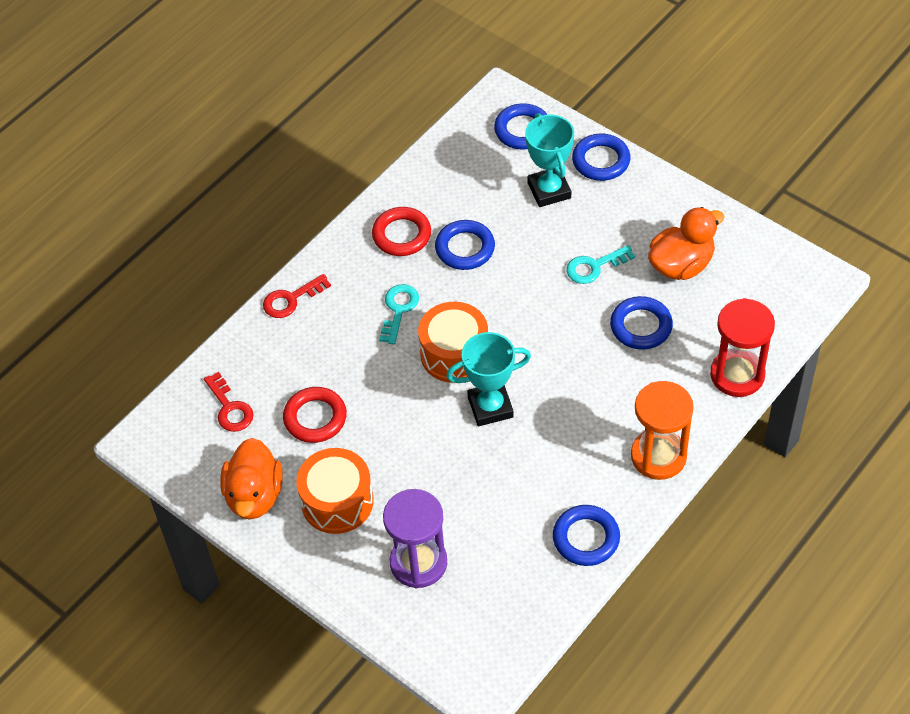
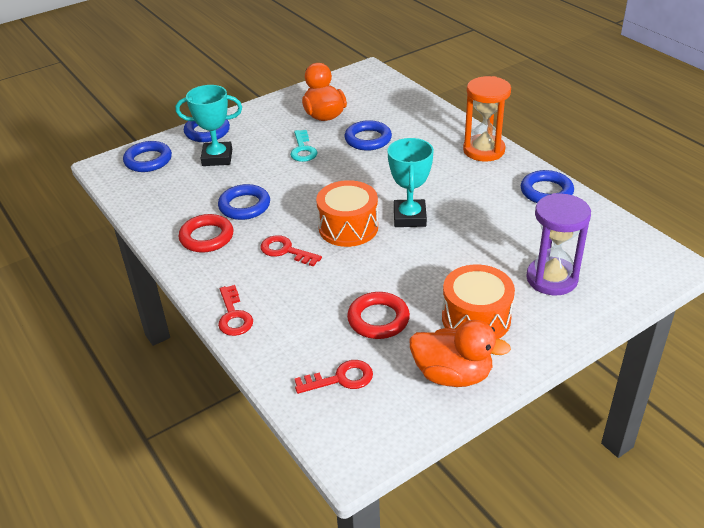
camera: 75 degrees left, 15 degrees down
(399, 309) = (285, 251): turquoise key -> red key
(737, 375) = (428, 110): red hourglass -> none

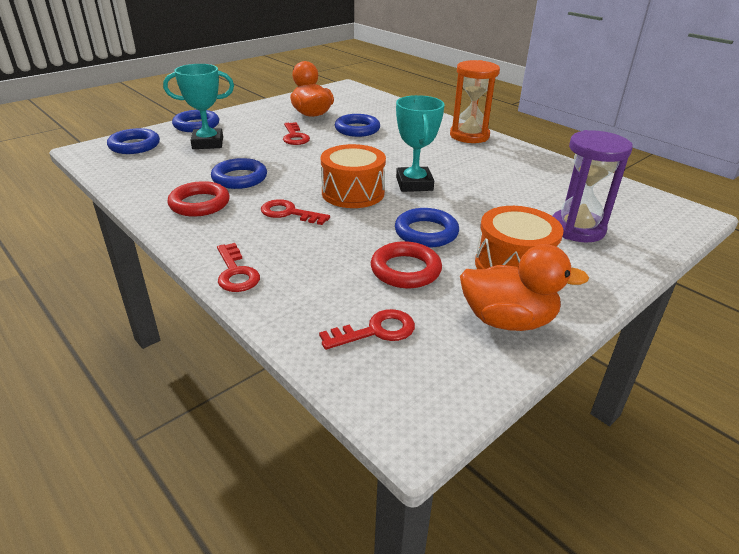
camera: 10 degrees left, 5 degrees down
(303, 150) = (294, 137): turquoise key -> red key
(546, 192) = (540, 163): blue ring -> blue ring (426, 232)

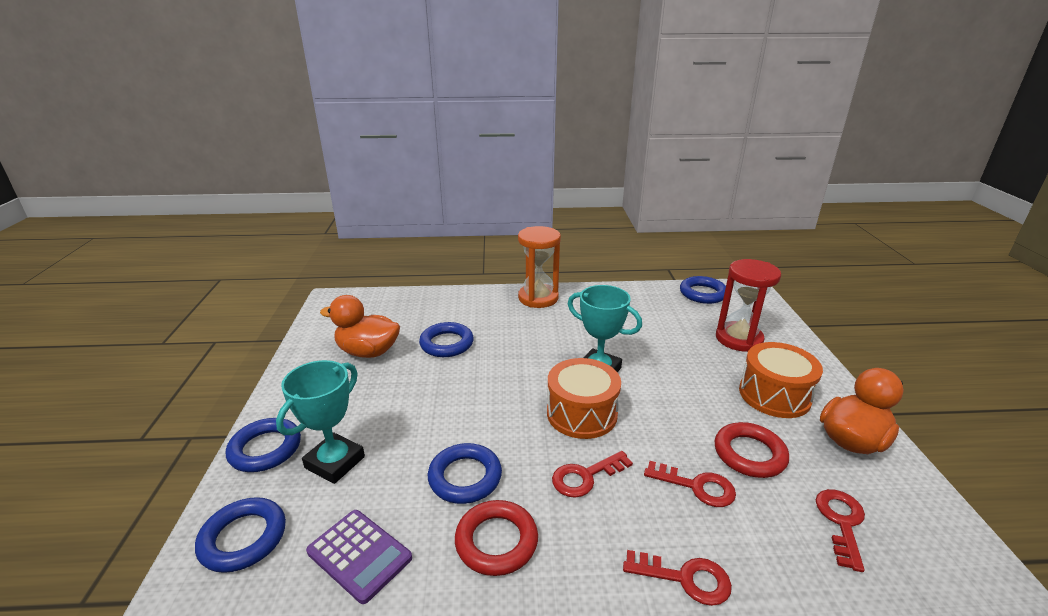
camera: 50 degrees left, 5 degrees down
(151, 173) = (359, 555): none -> purple calculator
(294, 137) = (410, 389): red key -> red key (697, 486)
(426, 232) = (693, 410): blue ring -> blue ring (702, 293)
(577, 229) = (738, 339): purple hourglass -> red hourglass

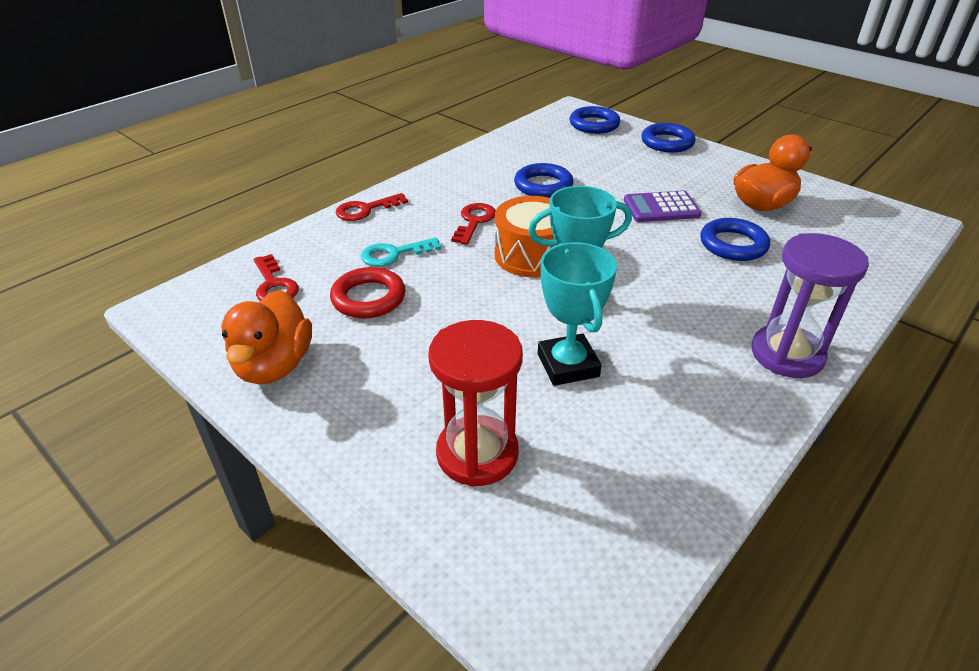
camera: 135 degrees right, 10 degrees up
(335, 462) = (622, 156): turquoise trophy -> turquoise trophy (568, 365)
(359, 555) = (536, 144): purple calculator -> purple calculator (661, 208)
(496, 541) = (482, 175): red ring -> none
(538, 298) = (787, 354): orange hourglass -> purple hourglass
(697, 486) = (393, 254): red key -> turquoise key
(702, 293) = (625, 548): blue ring -> none
(774, 395) = (377, 377): orange drum -> none

